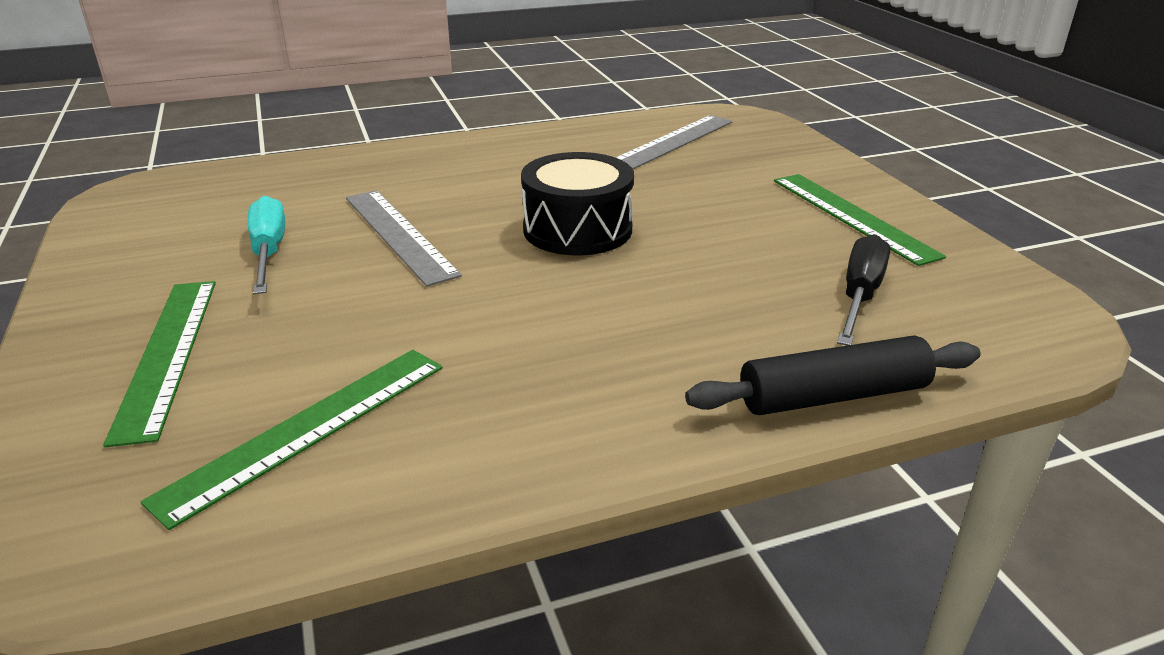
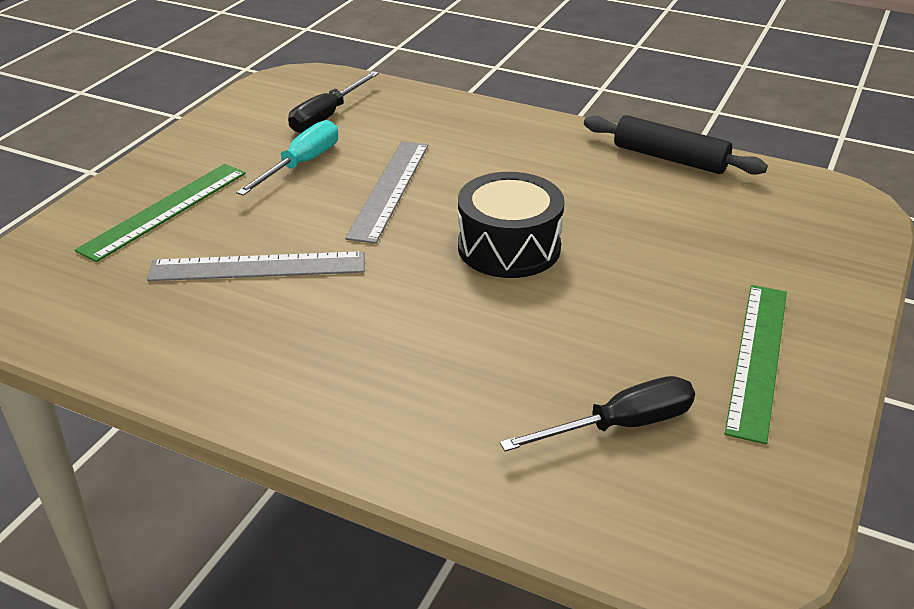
camera: 45 degrees right, 5 degrees up
(227, 207) = (327, 116): none -> black screwdriver
(307, 429) = (158, 297): green ruler -> none
(672, 142) = (730, 202): grey ruler -> grey ruler (257, 267)
(833, 396) = (451, 479): black rolling pin -> black rolling pin (669, 158)

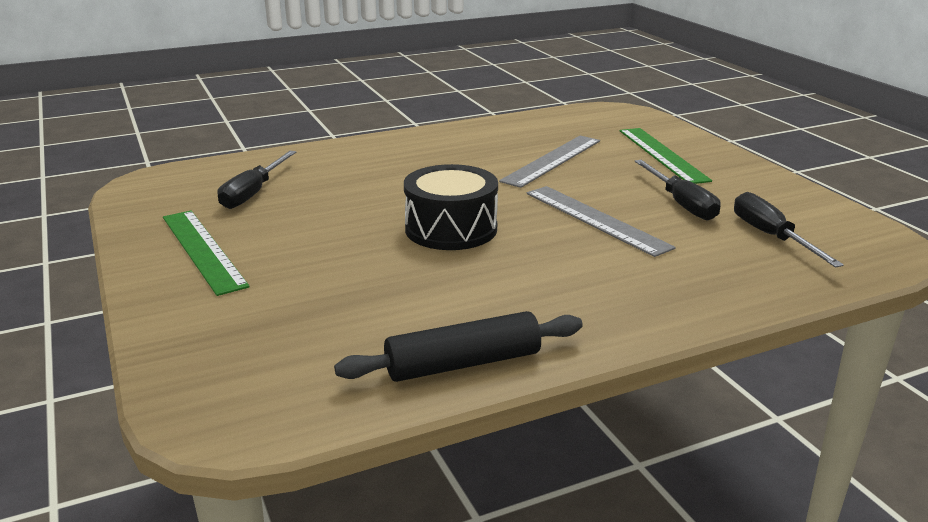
camera: 130 degrees right, 10 degrees down
(301, 164) = (681, 204): turquoise screwdriver -> black screwdriver

